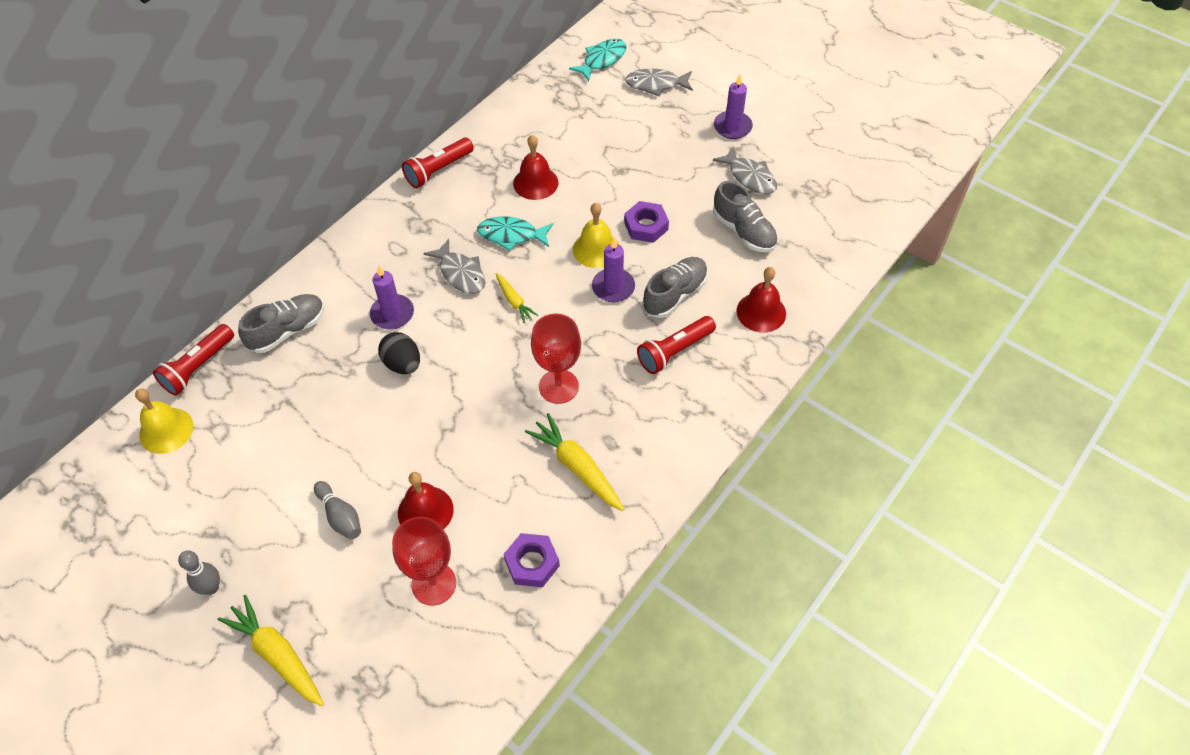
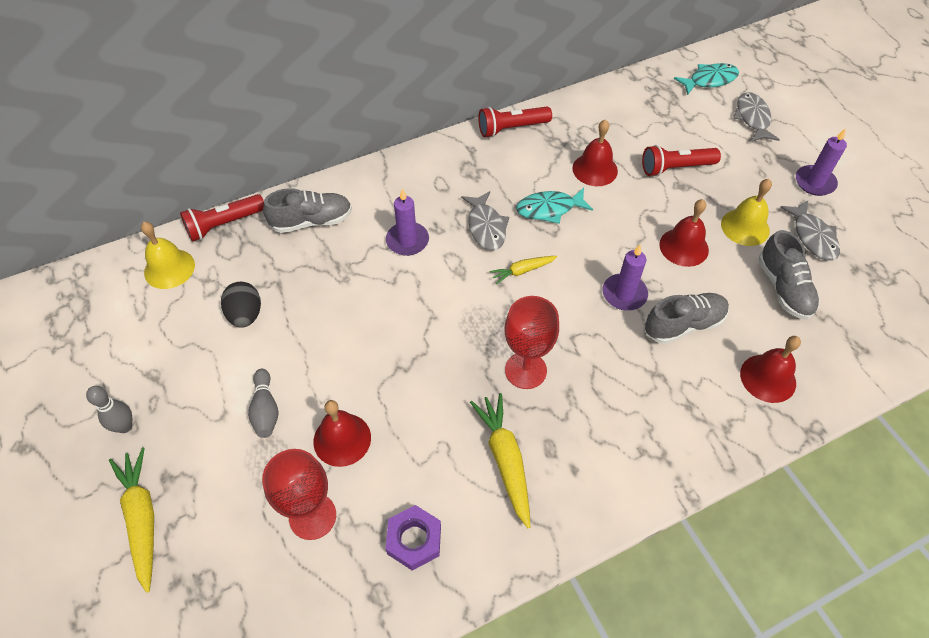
camera: 25 degrees right, 0 degrees up
(402, 364) = (393, 290): black egg -> black egg (245, 315)
(511, 235) = (549, 209): turquoise fish -> turquoise fish turned 45 degrees counterclockwise
(514, 301) = (522, 271): yellow carrot -> yellow carrot turned 75 degrees clockwise
(596, 249) = (624, 251): yellow bell -> yellow bell (745, 227)
(646, 226) = (684, 247): purple nut -> red bell
(655, 84) = (752, 118): grey fish -> grey fish turned 60 degrees clockwise
(674, 351) = (658, 382): red flashlight -> red flashlight (676, 168)

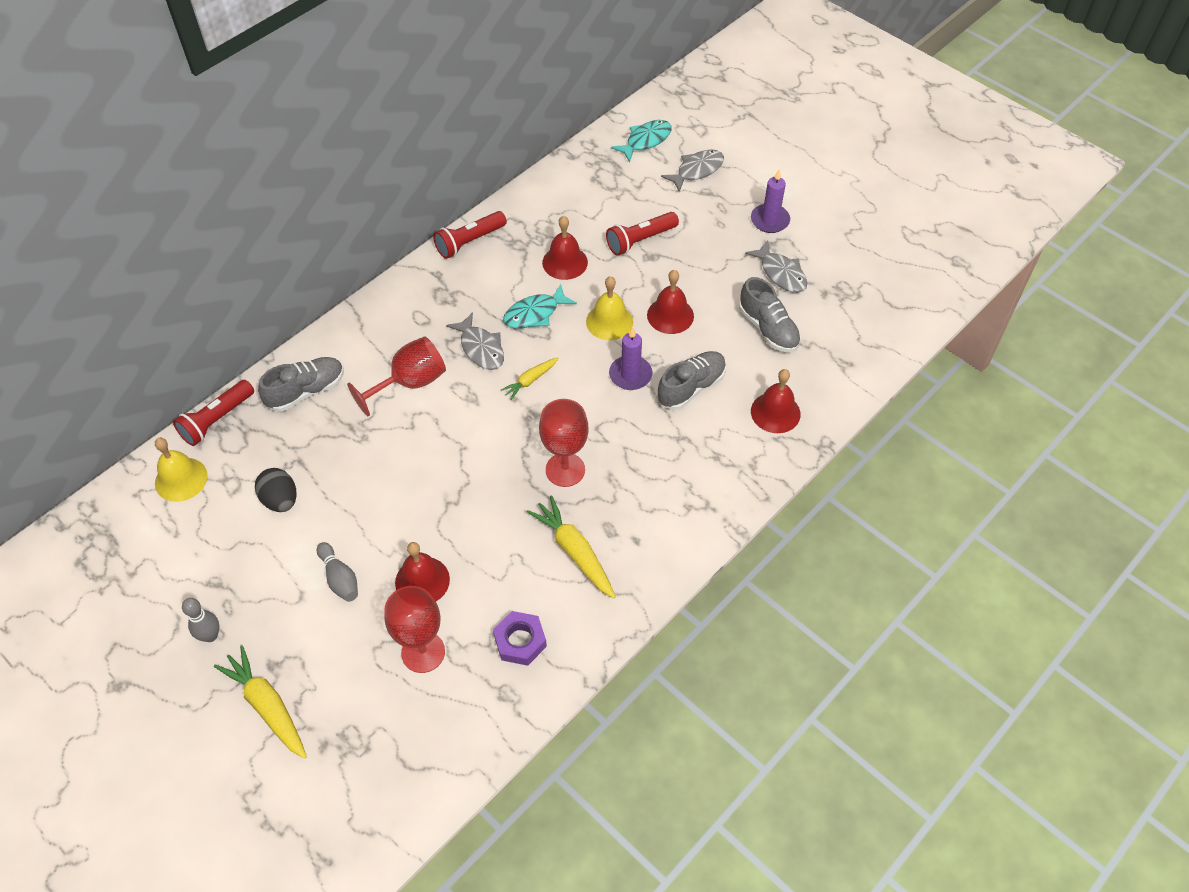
camera: 20 degrees left, 0 degrees up
(407, 241) = (409, 383): purple candle -> red goblet
(745, 227) = (719, 281): yellow bell -> yellow bell (609, 321)
(752, 118) = (697, 170): grey fish -> grey fish turned 75 degrees clockwise

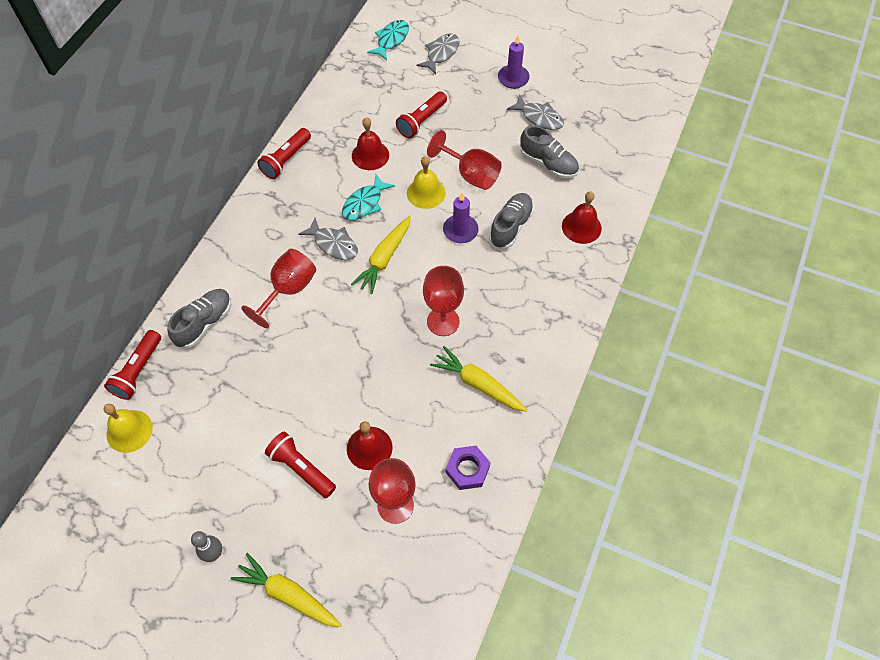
camera: 20 degrees left, 5 degrees up
(280, 500) = (223, 420): black egg -> none
(340, 578) = (301, 469): grey bowling pin -> red flashlight
(530, 380) = (384, 258): yellow carrot -> yellow carrot, size x1.71
(670, 315) = (470, 174): red bell -> red goblet

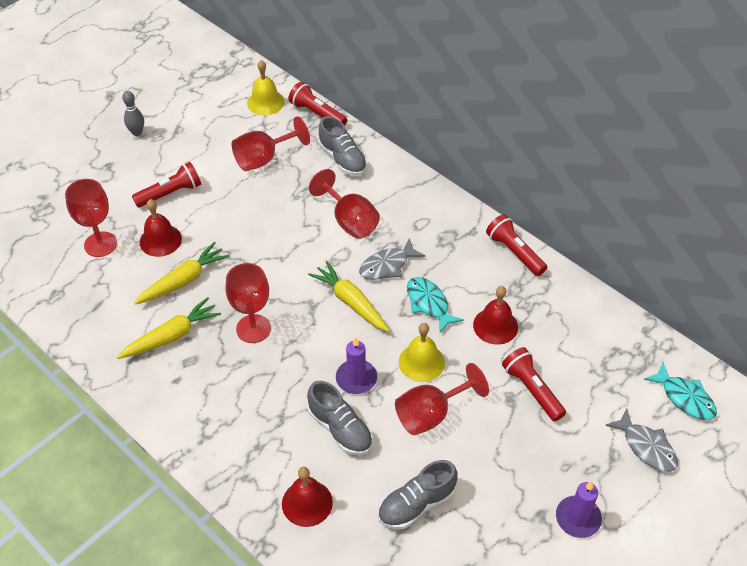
camera: 110 degrees right, 10 degrees down
(223, 397) = (264, 158): none -> red goblet
(288, 595) = (78, 166): yellow carrot -> yellow carrot (183, 280)
(467, 469) = (97, 302): purple nut -> none
(539, 117) = (496, 523): grey fish -> none

